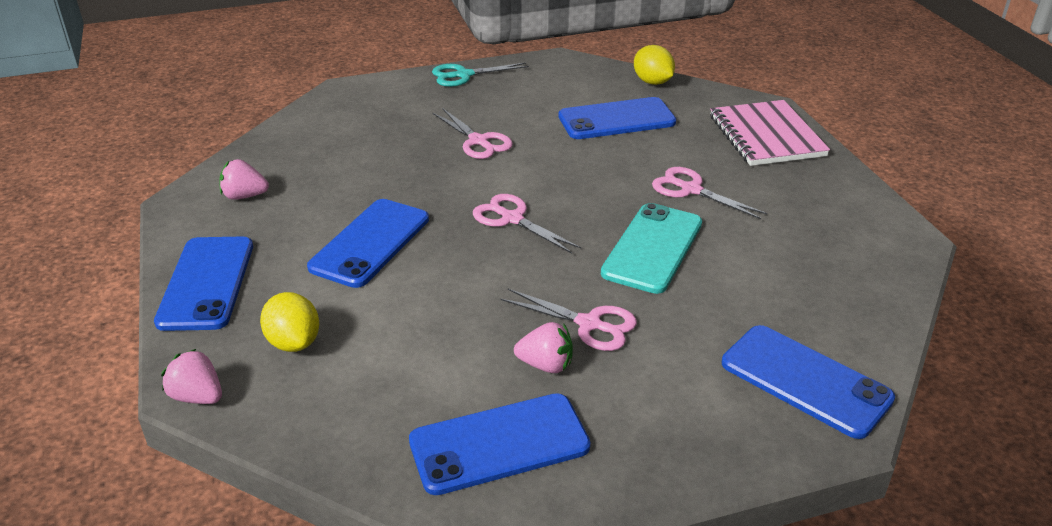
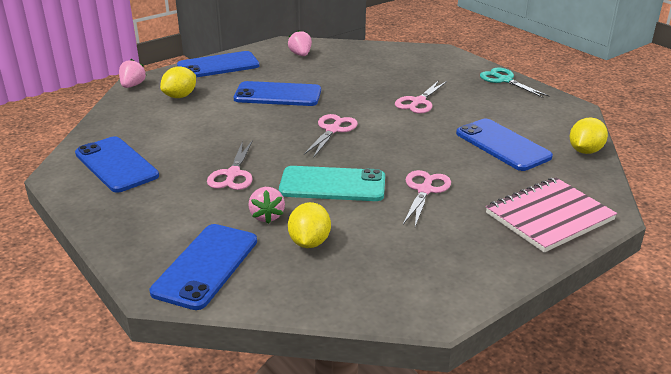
camera: 70 degrees right, 5 degrees down
(546, 365) = (187, 166): pink strawberry -> pink strawberry (267, 216)
(773, 290) = (309, 242): none -> yellow lemon

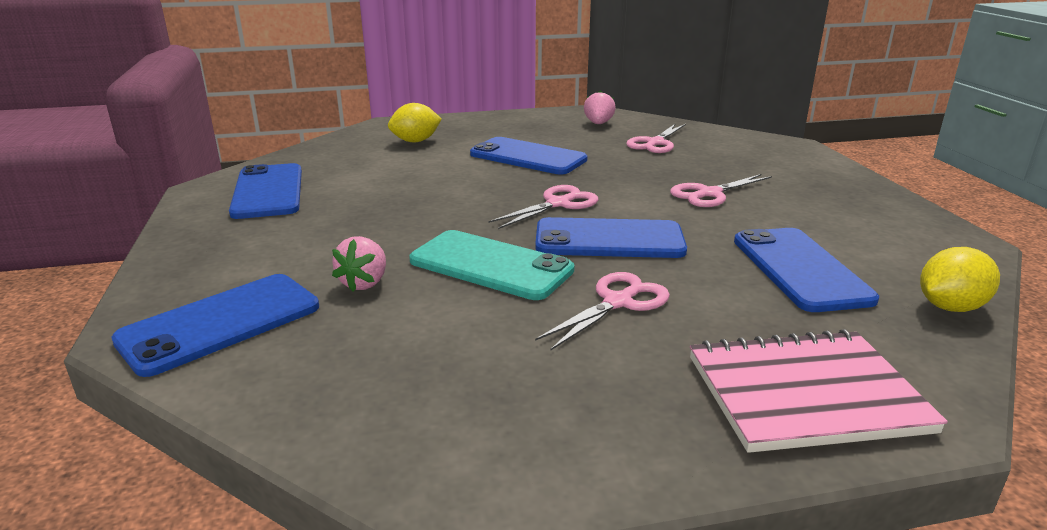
camera: 25 degrees right, 5 degrees down
(132, 85) = (378, 125): pink strawberry -> none
(218, 66) = (490, 121): blue phone -> blue phone (609, 240)
(233, 174) = (380, 227): pink scissors -> pink scissors (655, 143)
(309, 242) = (381, 329): yellow lemon -> none
(504, 80) = (868, 190): turquoise scissors -> none

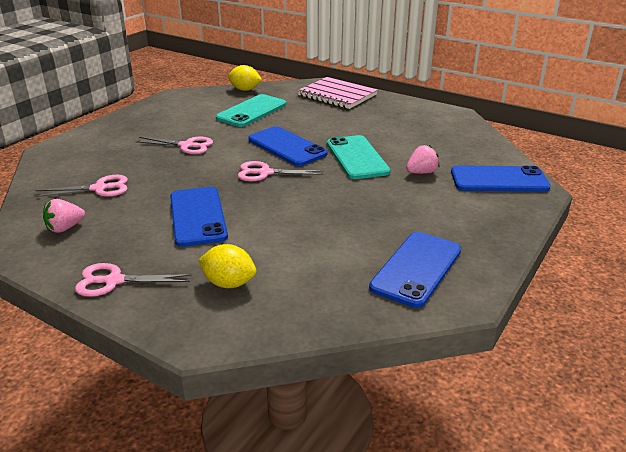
camera: 135 degrees left, 5 degrees up
(618, 302) = (336, 128): pink scissors -> pink scissors (114, 281)
(800, 269) = (251, 111): blue phone -> turquoise phone

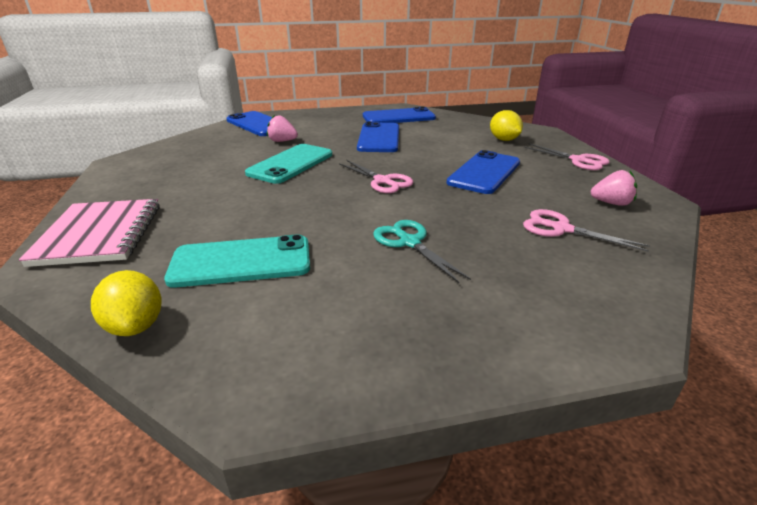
camera: 135 degrees left, 0 degrees up
(186, 146) = (409, 242): pink scissors -> turquoise scissors
(287, 147) = (317, 195): blue phone -> blue phone (379, 138)

